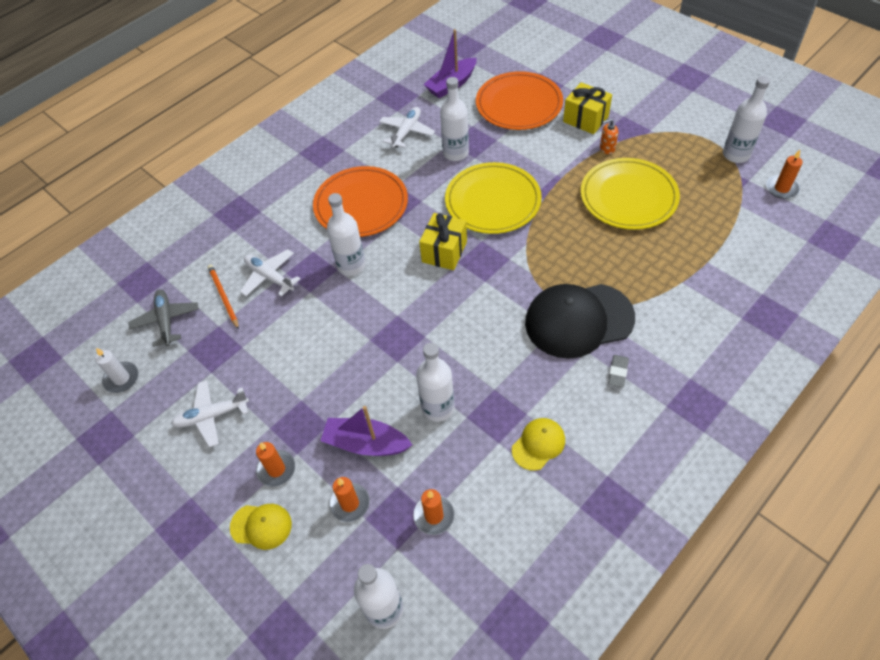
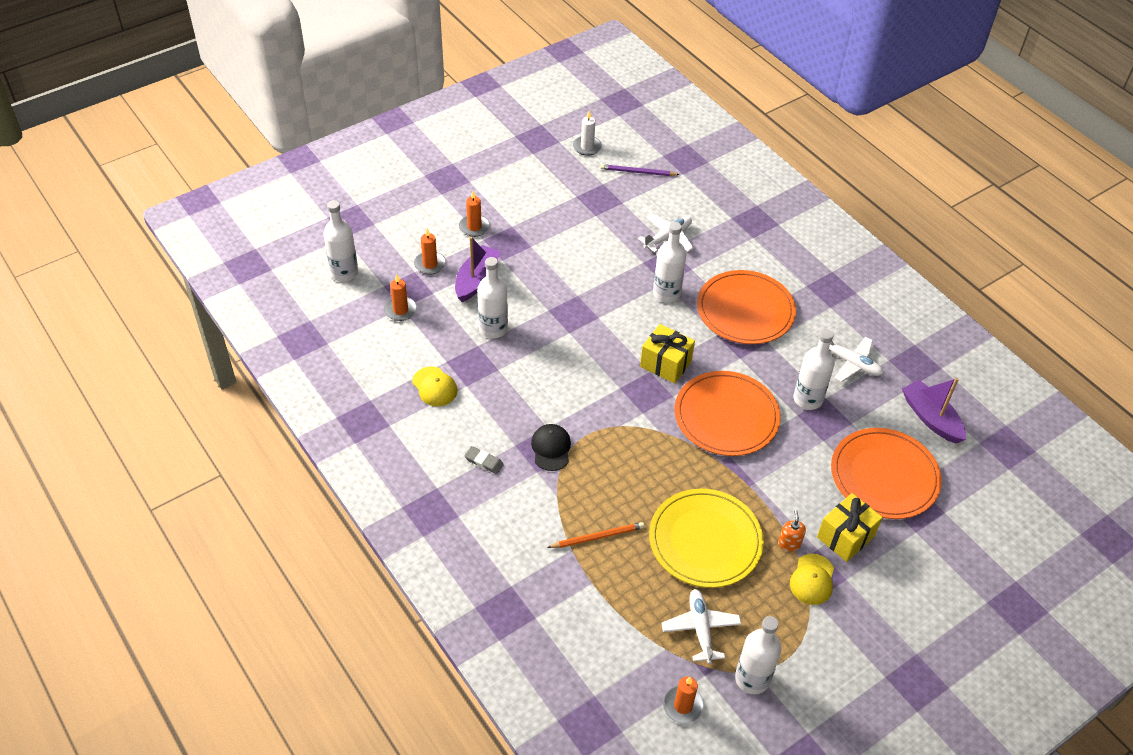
camera: 95 degrees right, 5 degrees down
(166, 320) = (637, 172): grey plane -> purple pencil
(211, 416) = (534, 194): white plane -> white plane (700, 628)
(223, 297) = (653, 207): orange pencil -> orange pencil (598, 537)
(261, 526) = (432, 216): yellow cap -> yellow cap (812, 579)
(493, 201) = (726, 416): yellow plate -> orange plate
(578, 320) = (551, 448): black cap -> black cap, size x0.49

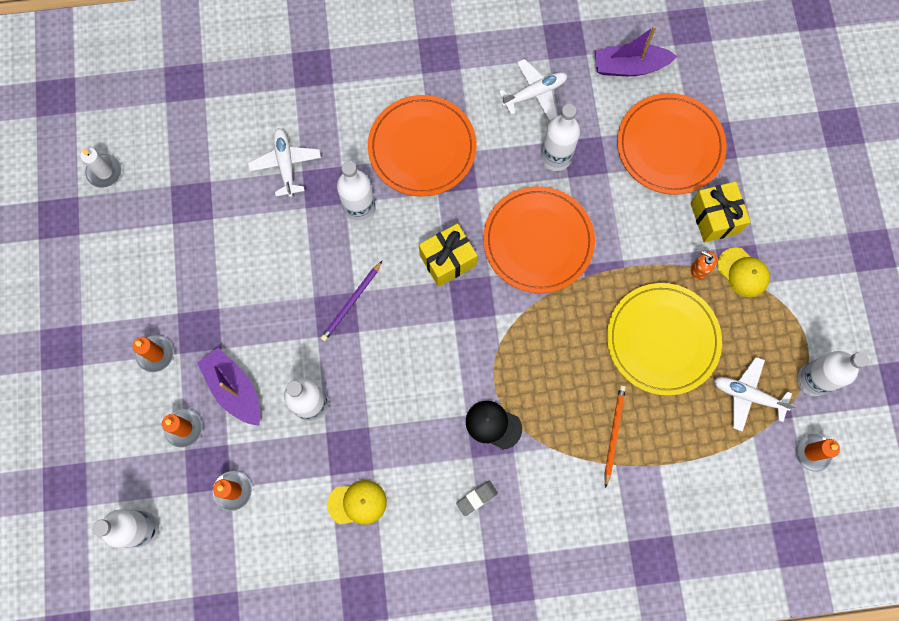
camera: 60 degrees left, 25 degrees up
(637, 172) = (175, 141): purple pencil -> purple pencil (351, 302)

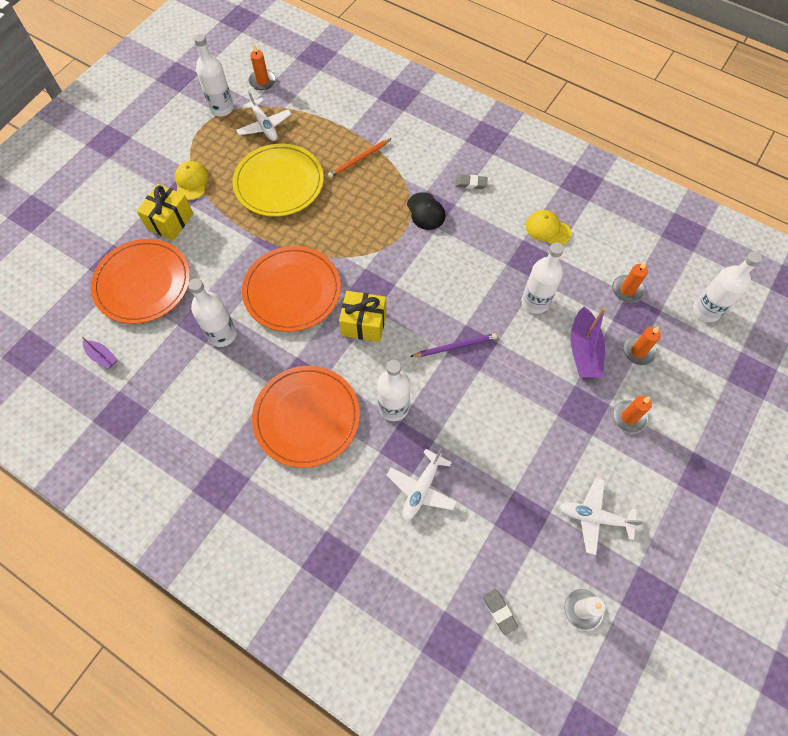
camera: 140 degrees left, 10 degrees down
(164, 126) = (499, 611): none -> grey eraser
(534, 93) = (186, 392): white plane -> white plane (594, 517)
(629, 66) = (102, 357): purple boat -> purple boat, size x0.55
(699, 269) = (214, 201): orange soap dispenser -> none

